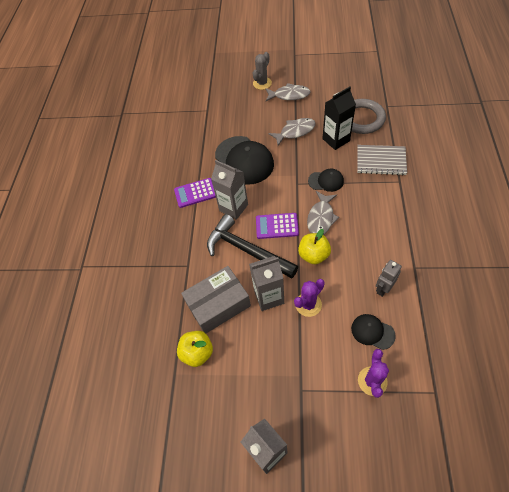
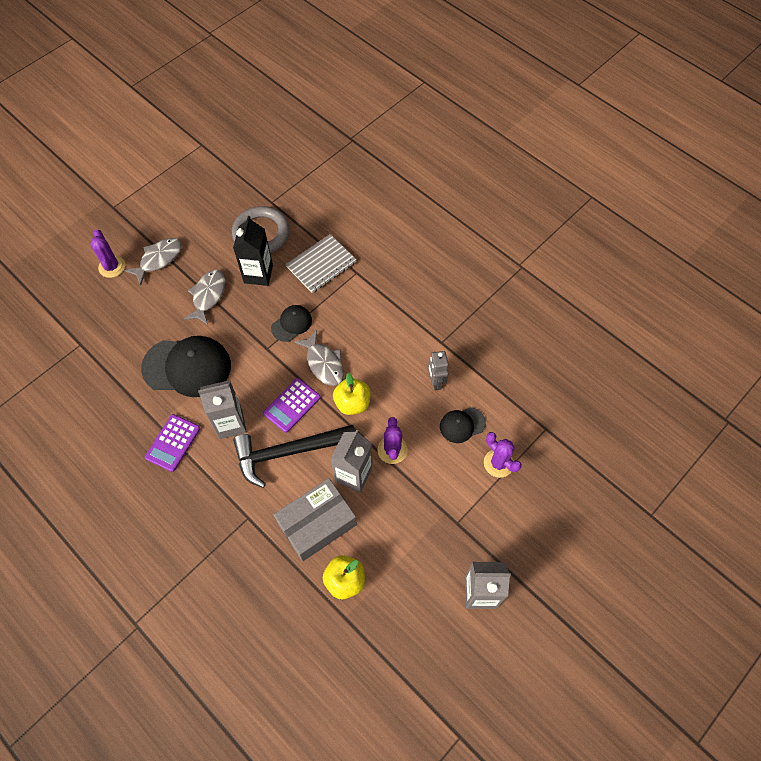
camera: 55 degrees left, 5 degrees up
(218, 304) = (317, 523): grey box -> grey box turned 45 degrees clockwise
(262, 83) = (112, 267): grey cactus -> purple cactus

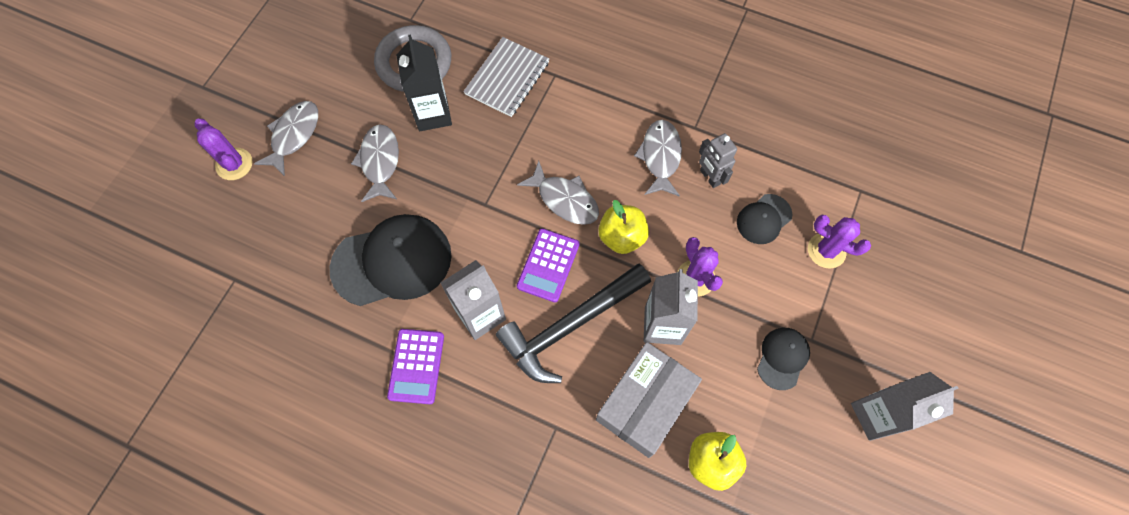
camera: 20 degrees left, 5 degrees up
(291, 324) = (503, 163): black cap -> black cap (782, 358)
(406, 355) = (660, 157): none -> grey fish

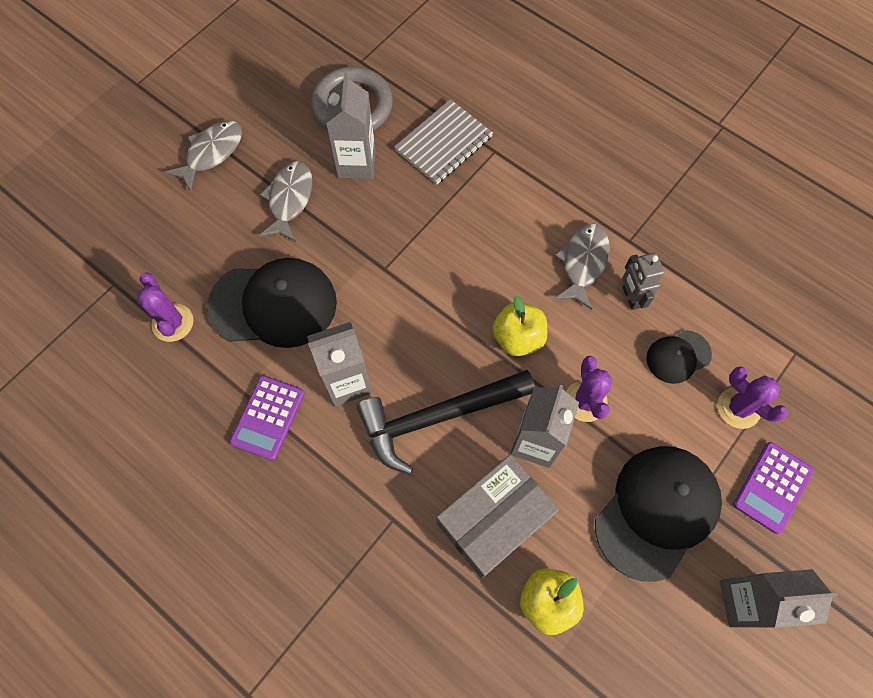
camera: 15 degrees right, 0 degrees up
(234, 164) = (146, 168): purple cactus -> purple cactus (173, 323)
(433, 114) = (356, 163): black carton -> grey carton
(548, 265) = (432, 348): purple calculator -> purple calculator (772, 487)
(565, 199) = (468, 284): grey fish -> none
(782, 358) = (657, 511): black cap -> black cap, size x1.96

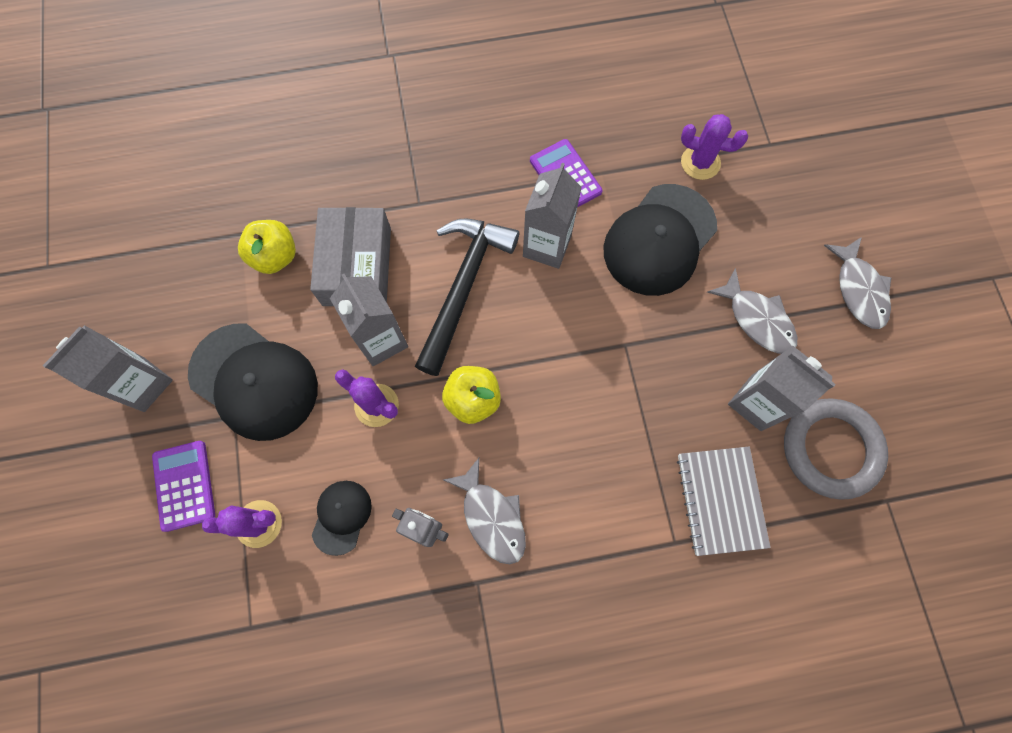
camera: 130 degrees right, 5 degrees up
(657, 511) = (254, 381): black cap -> black cap turned 45 degrees counterclockwise

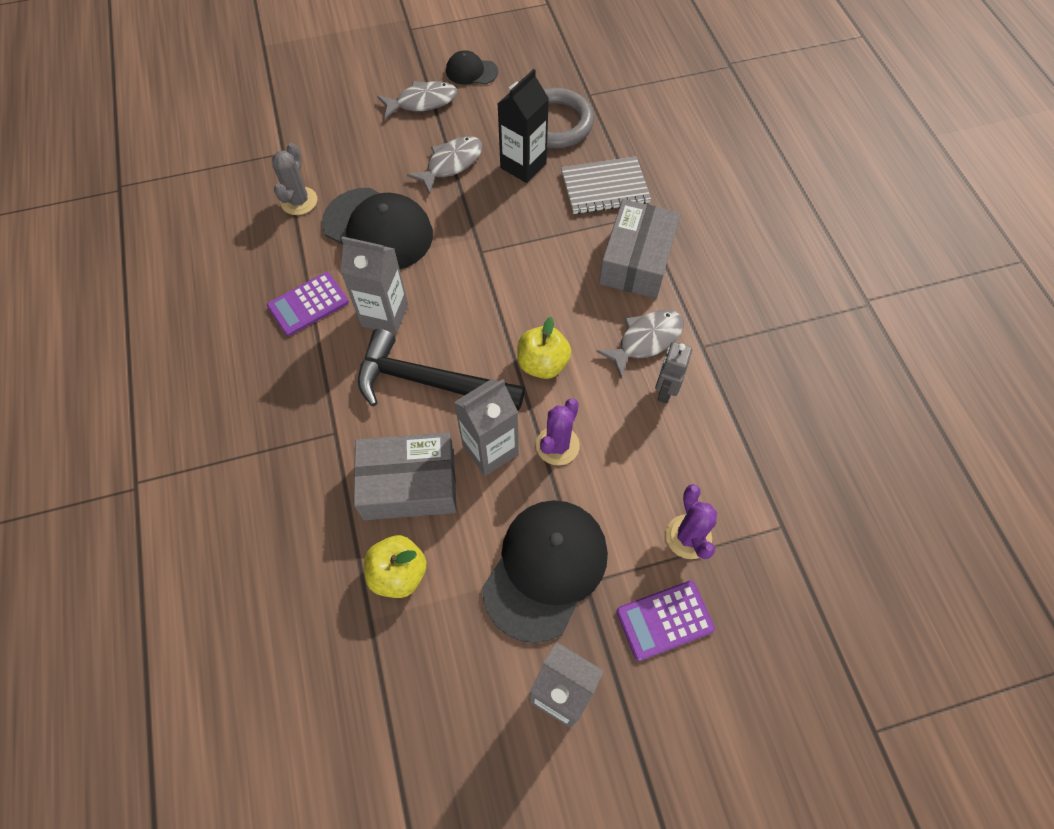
camera: 95 degrees left, 10 degrees down
(341, 516) = (668, 462): black cap -> black cap (471, 71)
(604, 524) = (636, 260): none -> grey box
(700, 162) = (299, 201): purple cactus -> grey cactus
(756, 403) = (523, 165): grey carton -> black carton

